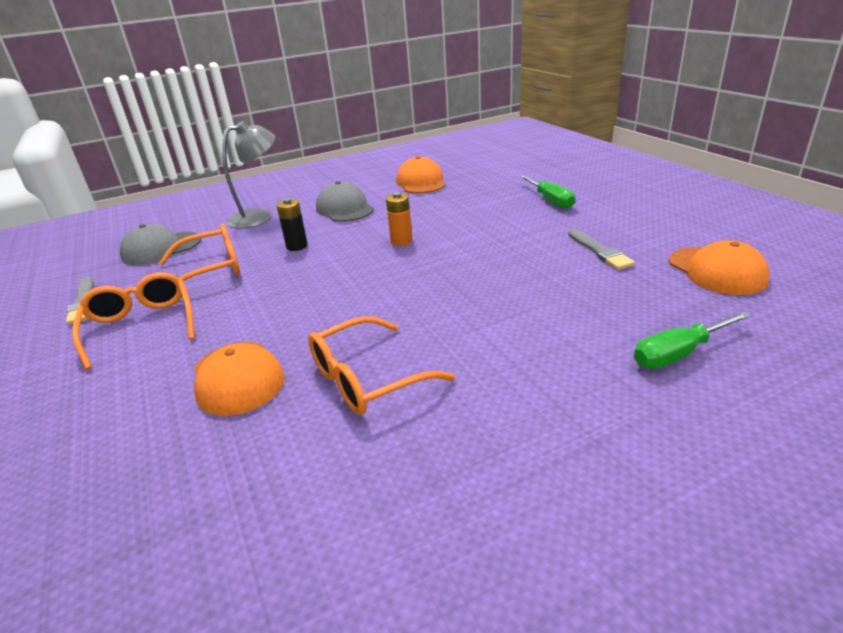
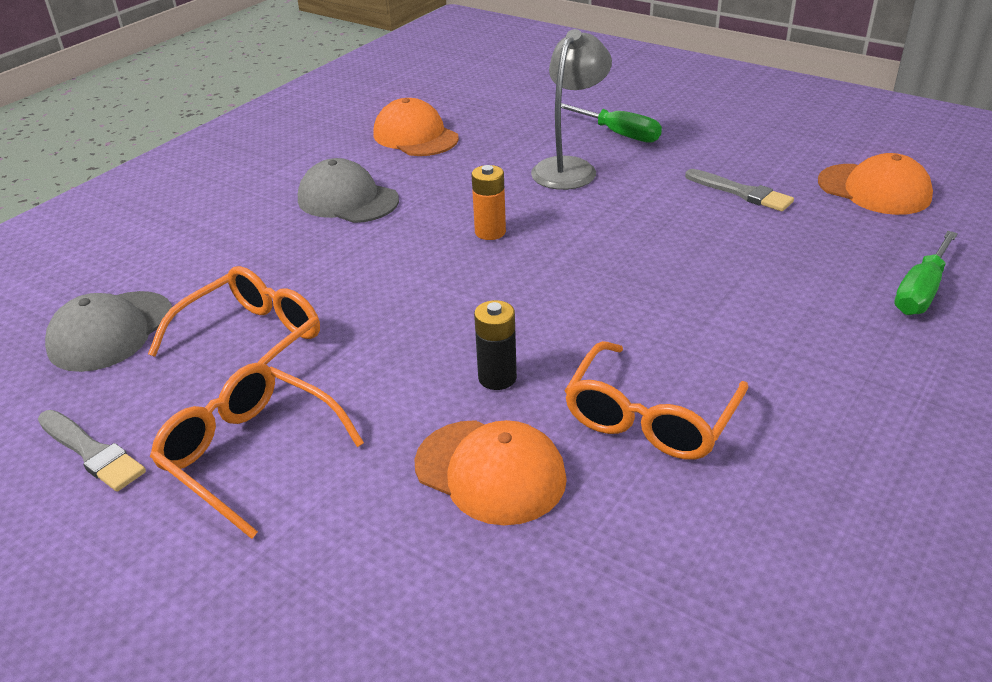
camera: 30 degrees left, 5 degrees up
(259, 217) = (220, 241): grey lamp -> grey lamp (569, 168)
(297, 246) = (345, 274): black battery -> black battery (497, 378)

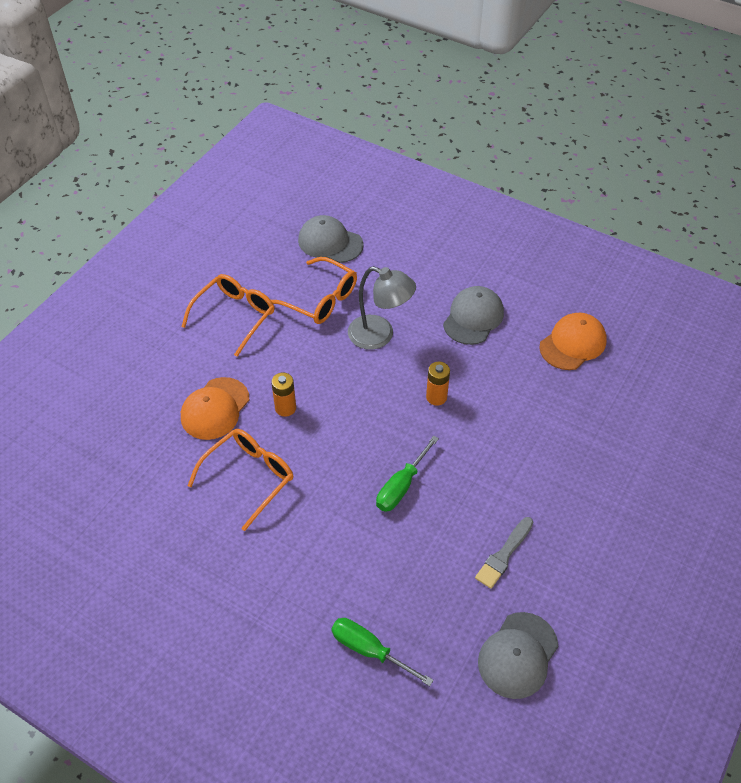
camera: 85 degrees right, 15 degrees up
(92, 452) = (240, 261): grey brush -> none
(497, 378) = (285, 408): black battery -> orange battery
(569, 168) = (532, 442): grey lamp -> grey lamp (380, 336)
(618, 134) = (596, 476): green screwdriver -> green screwdriver (401, 486)
(650, 417) = (249, 477): orange glasses -> orange glasses turned 105 degrees clockwise
(874, 189) = (518, 655): orange cap -> grey cap

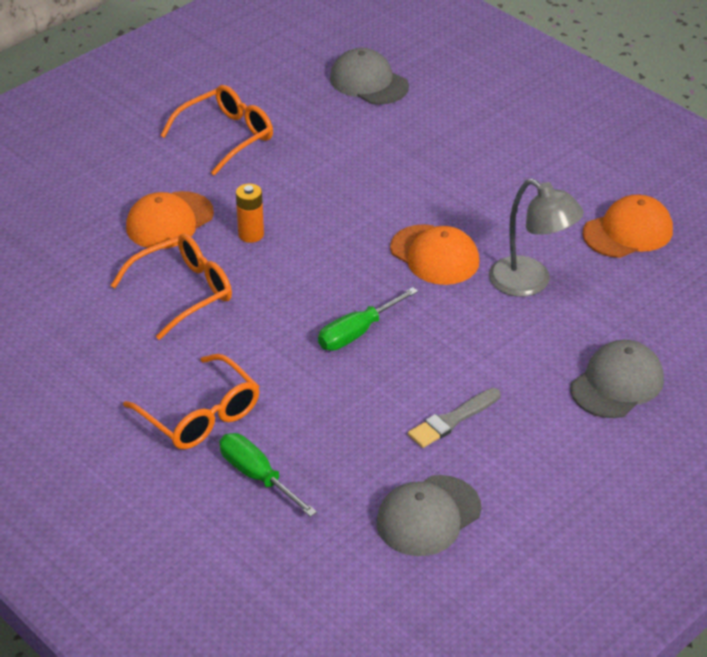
camera: 15 degrees right, 10 degrees down
(320, 299) = (334, 137): orange glasses -> orange glasses (200, 415)
(380, 336) = (391, 184): grey lamp -> grey lamp (530, 283)
(436, 397) = (435, 255): orange battery -> orange cap
(473, 317) = (514, 185): grey cap -> grey cap (617, 383)

